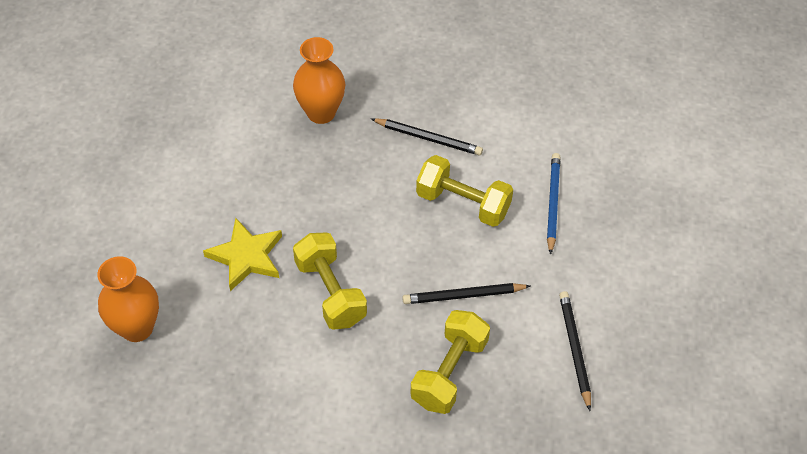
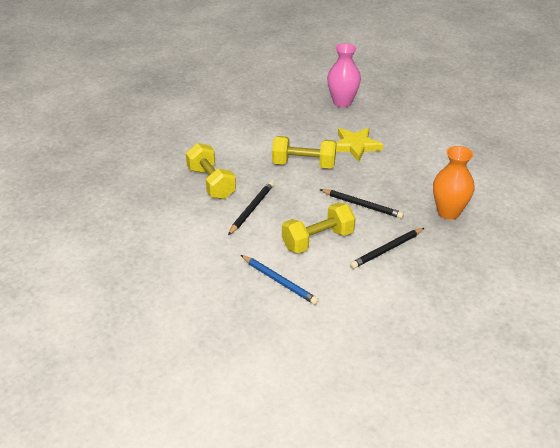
camera: 125 degrees right, 15 degrees down
(137, 328) = (342, 102): orange vase -> pink vase
(574, 349) = (171, 234): black pencil -> black pencil (362, 205)

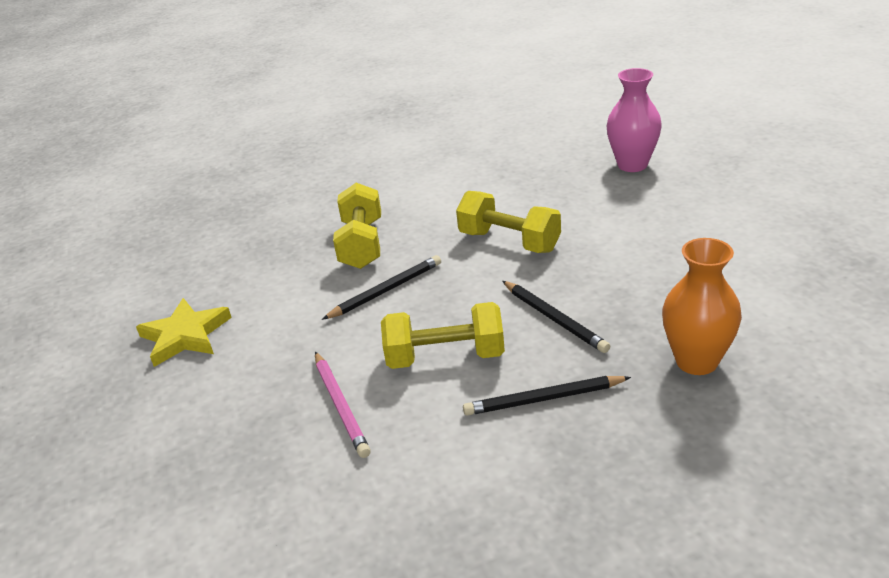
camera: 30 degrees right, 5 degrees down
(279, 281) = (341, 406): blue pencil -> pink pencil
(355, 146) = (608, 229): yellow star -> yellow star (185, 336)

